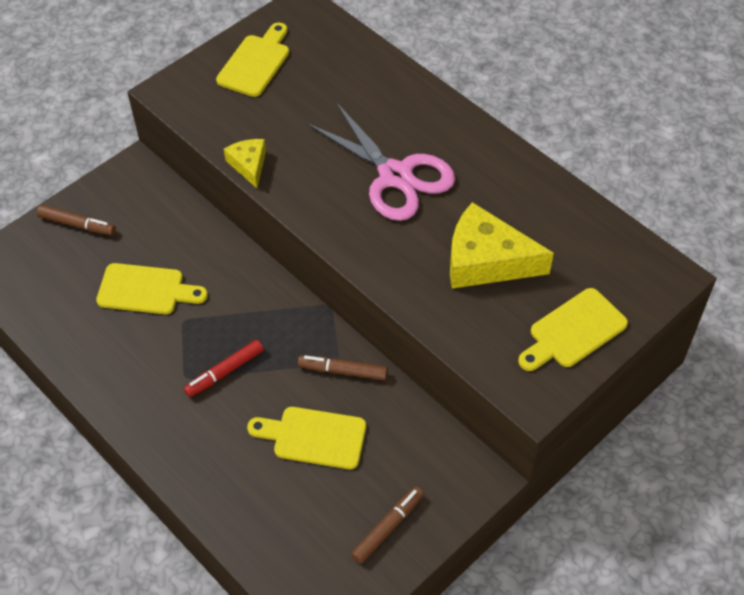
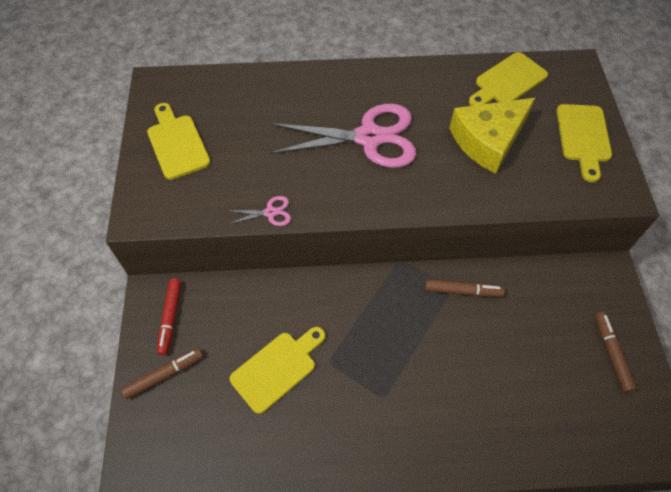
camera: 50 degrees left, 5 degrees up
(225, 372) = (401, 366): red marker -> red marker (170, 318)
(249, 165) = (270, 213): yellow cheese -> pink scissors
(314, 437) = (504, 347): yellow cutting board -> yellow cutting board (508, 81)
(343, 371) = (462, 291): brown marker -> brown marker turned 135 degrees counterclockwise

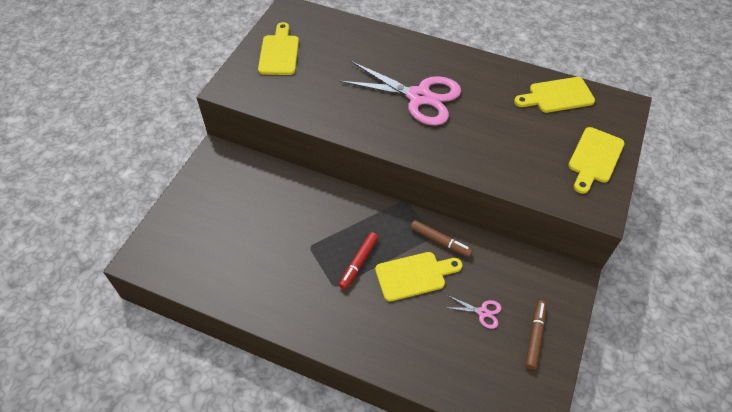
camera: 25 degrees right, 5 degrees down
(164, 375) = (193, 206): brown marker -> none
(170, 318) = (219, 172): red marker -> red marker (358, 263)
(270, 213) = (315, 120): pink scissors -> pink scissors (482, 312)
(277, 368) = (271, 234): yellow cutting board -> yellow cutting board (414, 275)
(488, 140) = (512, 132): yellow cheese -> none

